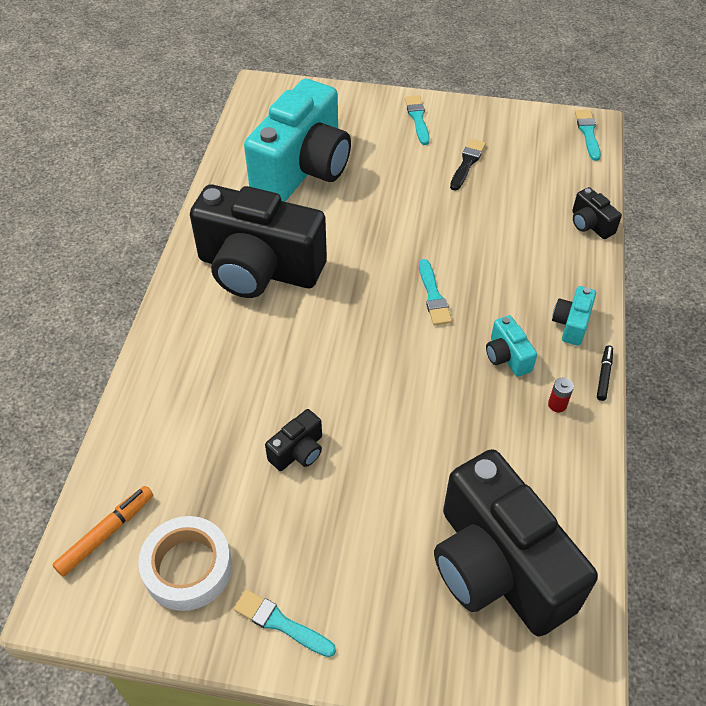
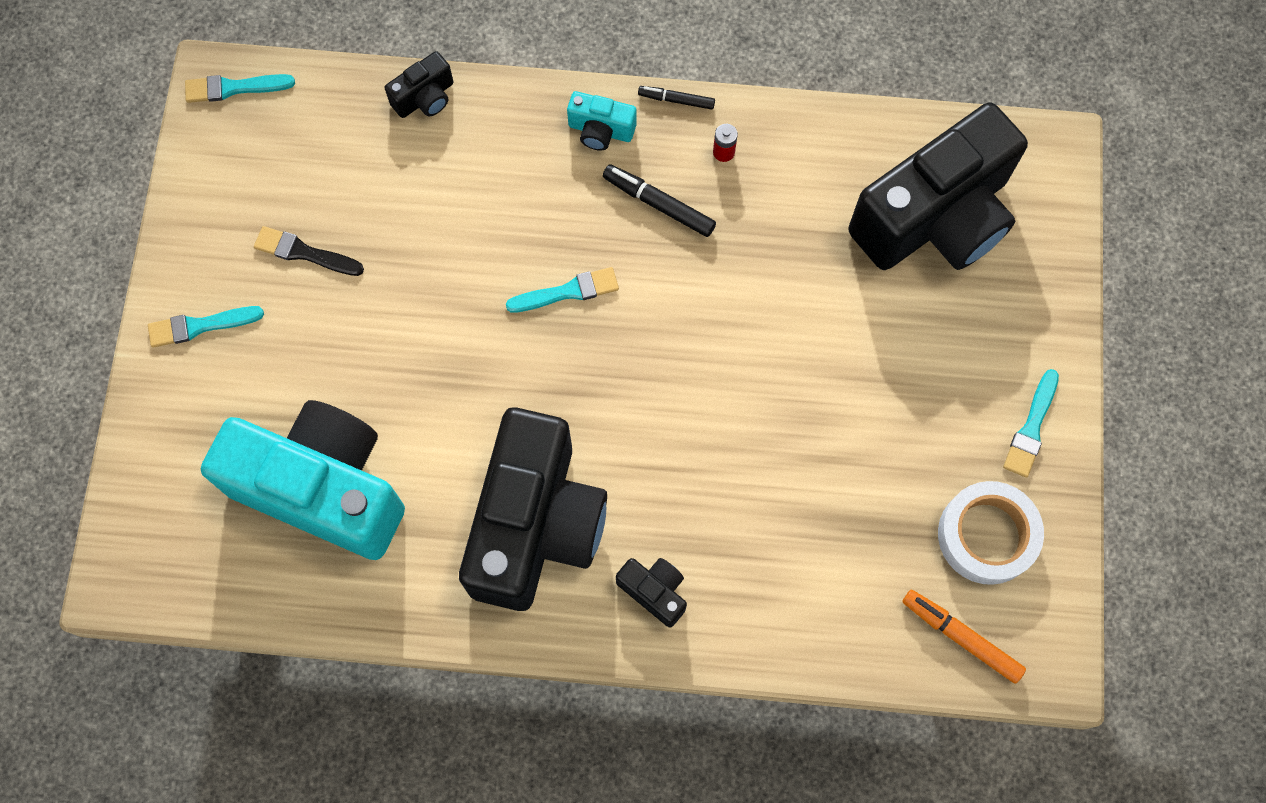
camera: 95 degrees left, 20 degrees up
(298, 451) = (823, 435): black camera -> black camera (654, 591)
(507, 356) = (659, 204): turquoise camera -> black marker

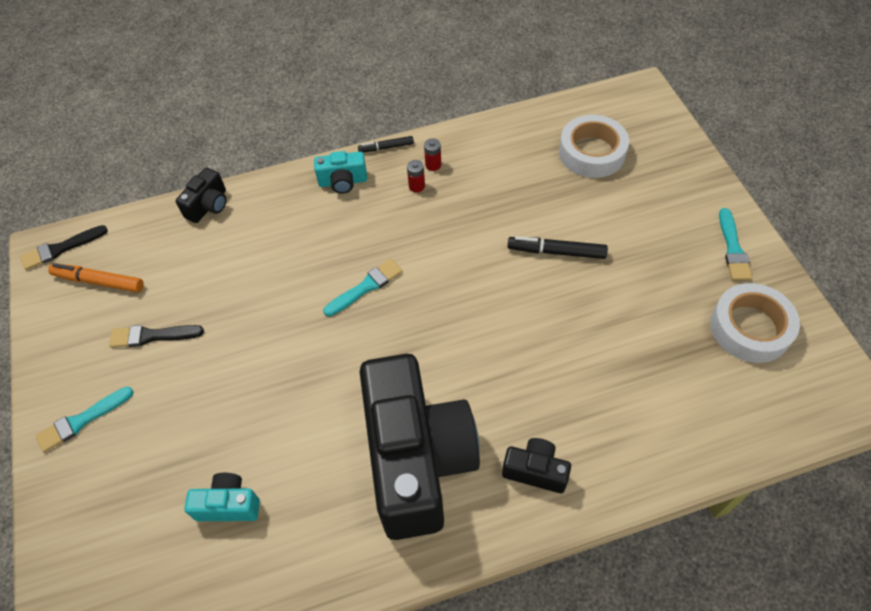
camera: 20 degrees left, 15 degrees down
(234, 88) = (61, 249): turquoise brush -> black brush
(323, 488) = (229, 505): turquoise camera -> turquoise camera, size x0.40
(659, 204) = (404, 210): black marker -> black marker (556, 252)
(689, 175) = (416, 186): none -> red battery
(935, 218) = (592, 152): black camera -> white tape
(961, 637) = (779, 405): orange marker -> orange marker (99, 281)

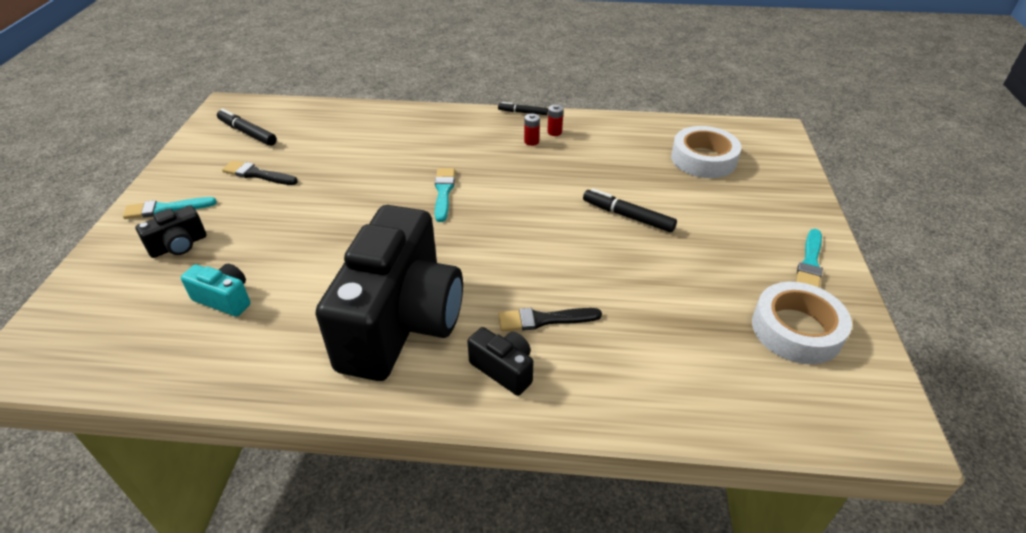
camera: 20 degrees right, 15 degrees down
(61, 249) = (238, 108): black brush -> black brush (544, 320)
(99, 281) = (247, 133): orange marker -> black marker
(208, 206) = (360, 111): black camera -> black camera (179, 245)
(343, 182) = (473, 124): turquoise camera -> none
(366, 287) = (443, 192): turquoise brush -> turquoise brush turned 75 degrees counterclockwise

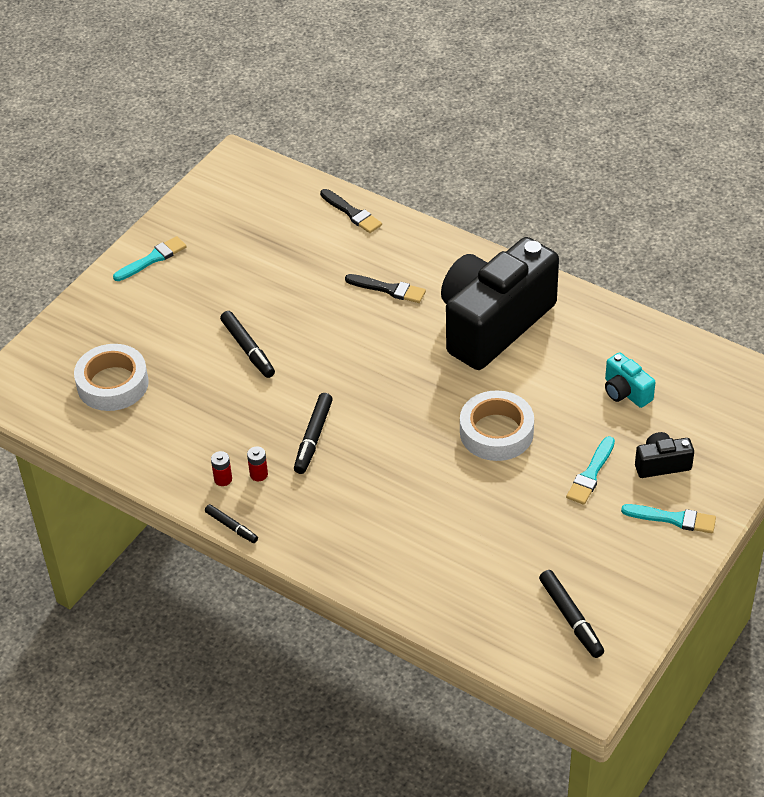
camera: 150 degrees left, 5 degrees up
(257, 174) = (572, 536): black brush -> black brush (352, 213)
(443, 192) = (393, 438): turquoise brush -> turquoise brush (591, 474)
(503, 369) = (440, 267): black camera -> none
(510, 173) = (313, 438): none -> black marker
(796, 330) = (223, 223): white tape -> white tape (496, 432)

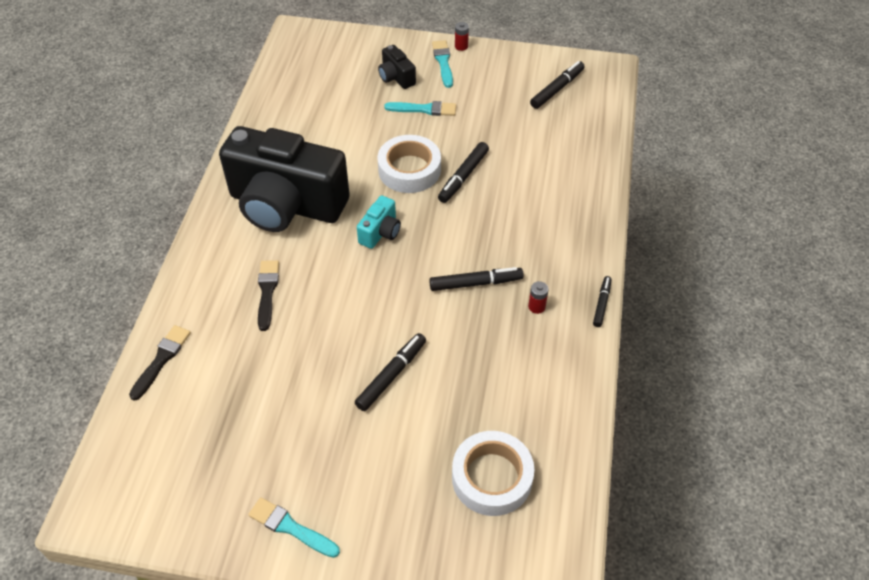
camera: 115 degrees left, 5 degrees up
(223, 479) = (556, 330): red battery -> red battery (461, 46)
(463, 475) = (463, 176): none -> black marker
(626, 392) = (332, 110): turquoise camera -> turquoise camera (380, 232)

